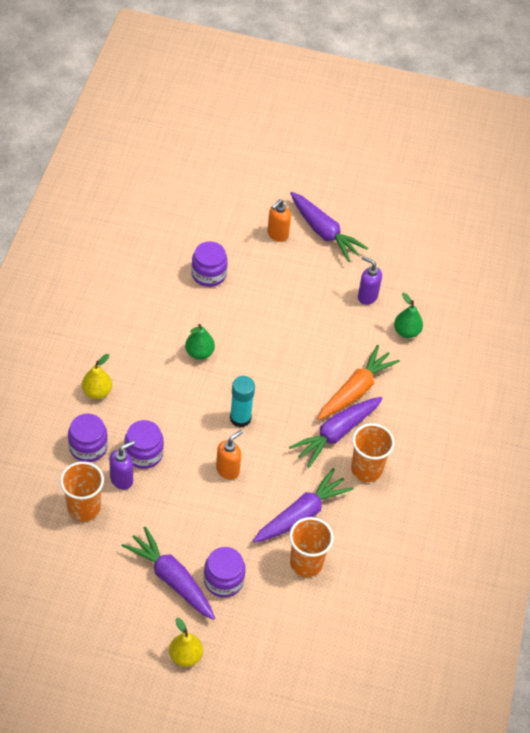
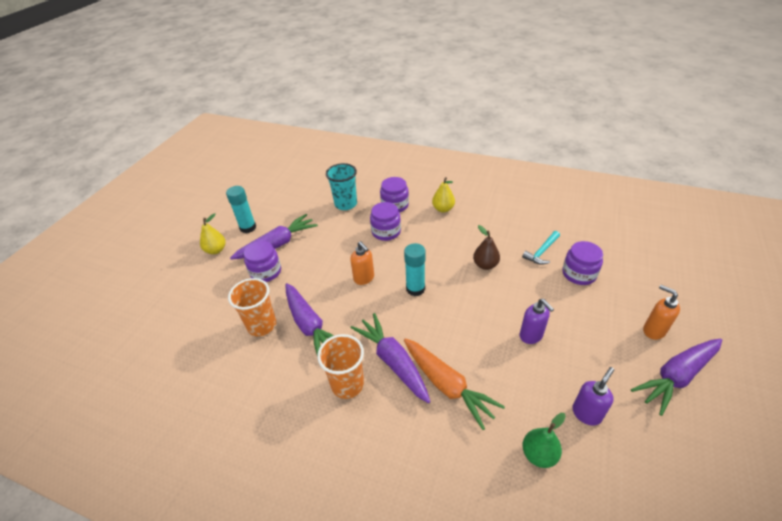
camera: 105 degrees right, 10 degrees down
(84, 508) = (346, 204): orange cup -> turquoise cup
(122, 479) = (365, 221): purple soap dispenser -> purple soap dispenser (531, 336)
(137, 627) = (248, 227): none -> turquoise glue stick
(176, 300) = (541, 252): none -> turquoise hammer
(199, 353) = (485, 265): green pear -> brown pear

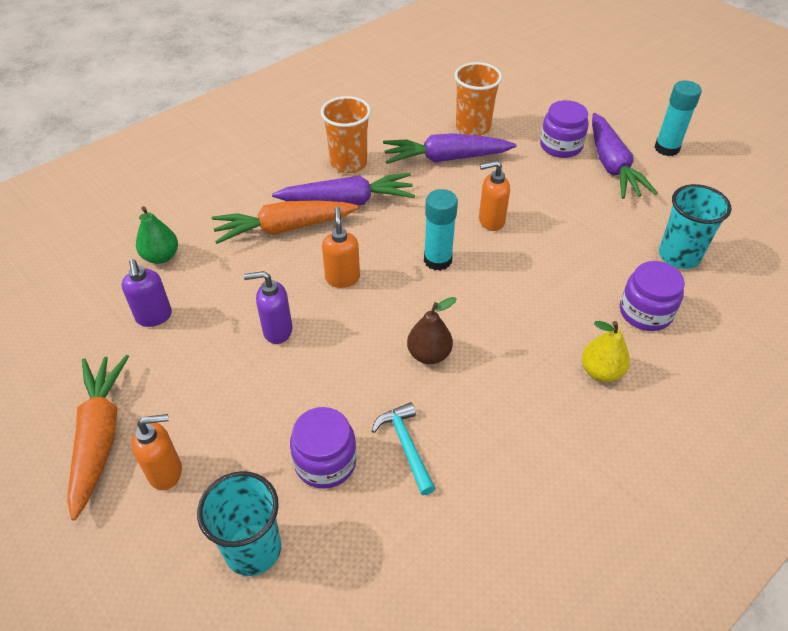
camera: 115 degrees right, 5 degrees up
(216, 250) = (630, 116): yellow pear -> none
(386, 232) = (578, 276): purple jar -> none
(465, 326) = (342, 278): none -> orange soap dispenser
(640, 276) = (253, 549): none -> turquoise cup
(676, 376) = (100, 437): purple carrot -> orange carrot

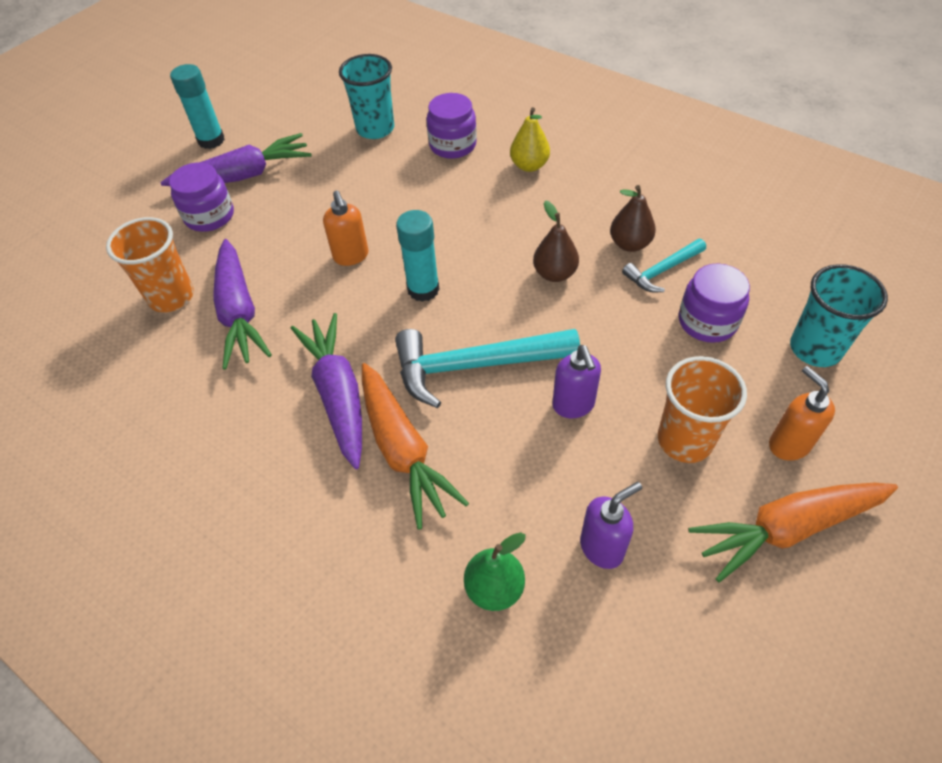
camera: 100 degrees left, 5 degrees up
(342, 278) = (474, 366): orange soap dispenser -> turquoise hammer
(348, 163) = (256, 413): orange cup -> orange cup (684, 440)
(453, 429) = (629, 244): none -> brown pear

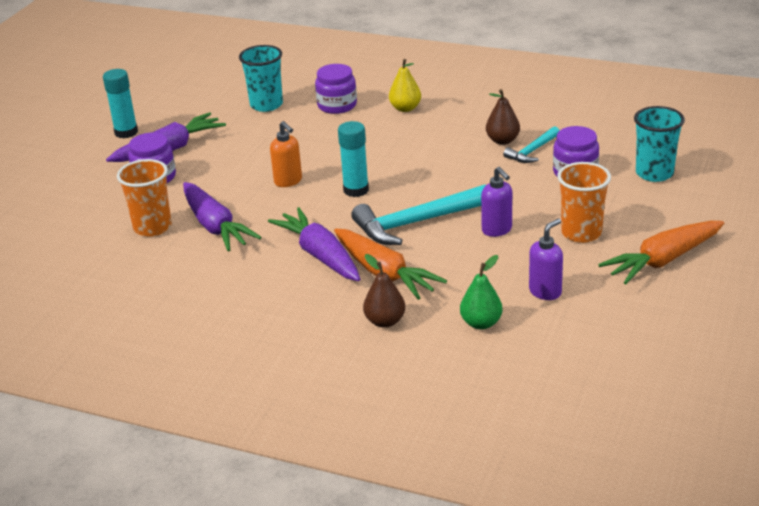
camera: 15 degrees left, 20 degrees down
(554, 274) = (453, 165): brown pear -> brown pear (385, 321)
(788, 444) = (651, 222): orange soap dispenser -> none

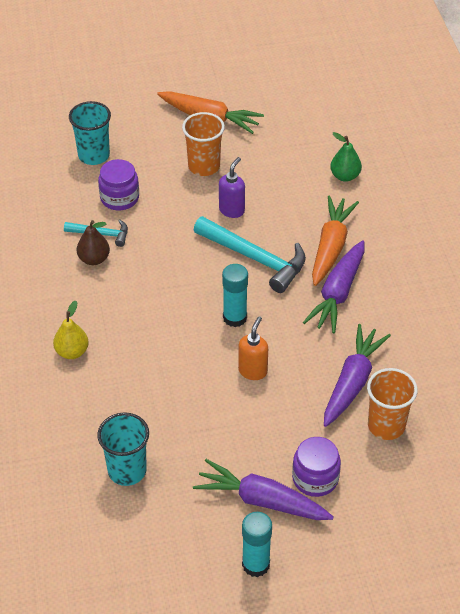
camera: 125 degrees left, 15 degrees up
(337, 105) = (95, 409): purple jar -> none
(385, 321) = (381, 222): brown pear -> none
(545, 292) = (287, 159): purple soap dispenser -> none

